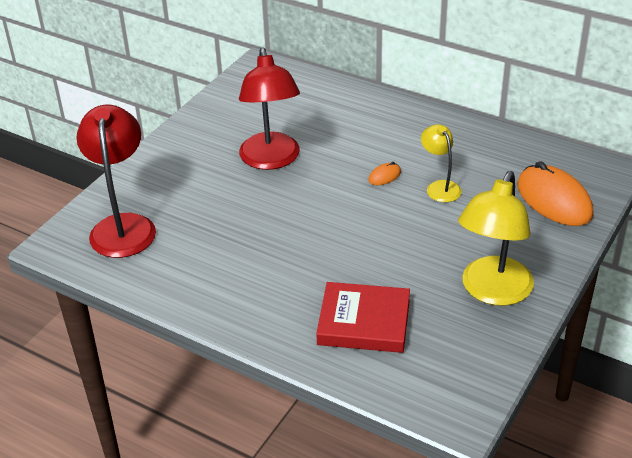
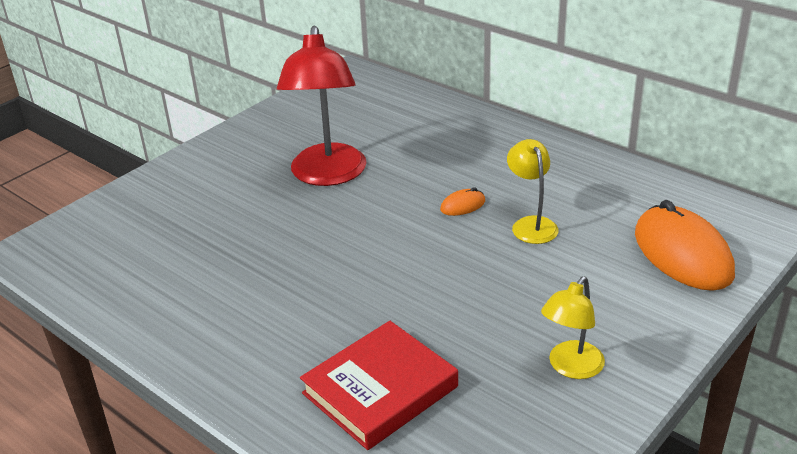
camera: 10 degrees right, 5 degrees down
(123, 226) = (120, 235): red lamp -> none
(364, 322) = (380, 390): red book -> red book turned 60 degrees counterclockwise
(492, 292) = (571, 367): yellow lamp -> yellow lamp, size x0.54

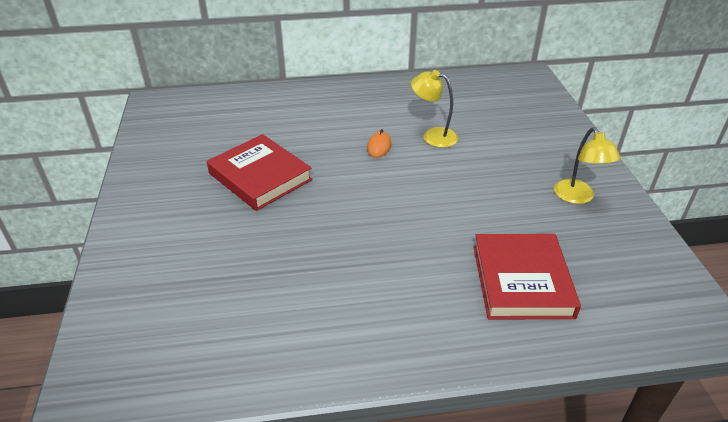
camera: 50 degrees left, 5 degrees up
(327, 175) = (260, 176): red lamp -> red book
(682, 254) = (523, 109): orange mouse -> none

